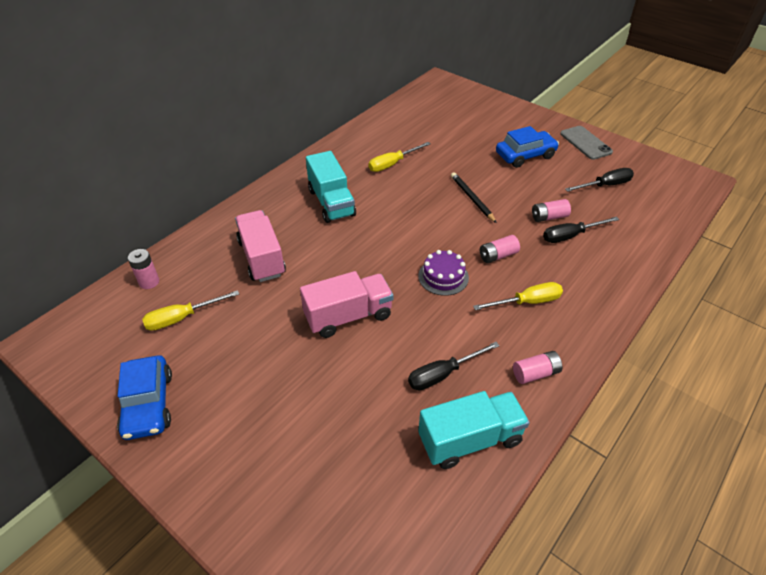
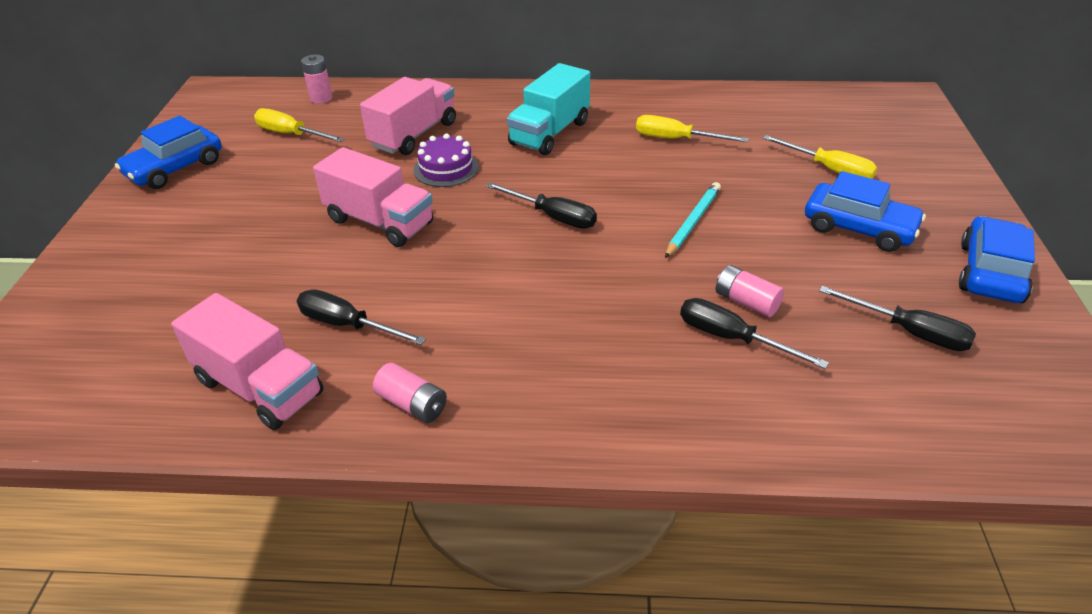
camera: 55 degrees right, 5 degrees down
(418, 243) = (553, 217): none -> black screwdriver
(443, 277) = (513, 259): purple cake -> purple cake (446, 168)
(470, 440) = (259, 387): turquoise truck -> pink truck
(472, 199) = (693, 222): black pencil -> turquoise pencil
(498, 255) = (604, 287): pink battery -> none
(527, 302) = (540, 347): yellow screwdriver -> yellow screwdriver (829, 169)
(585, 143) = (990, 272): grey phone -> blue car

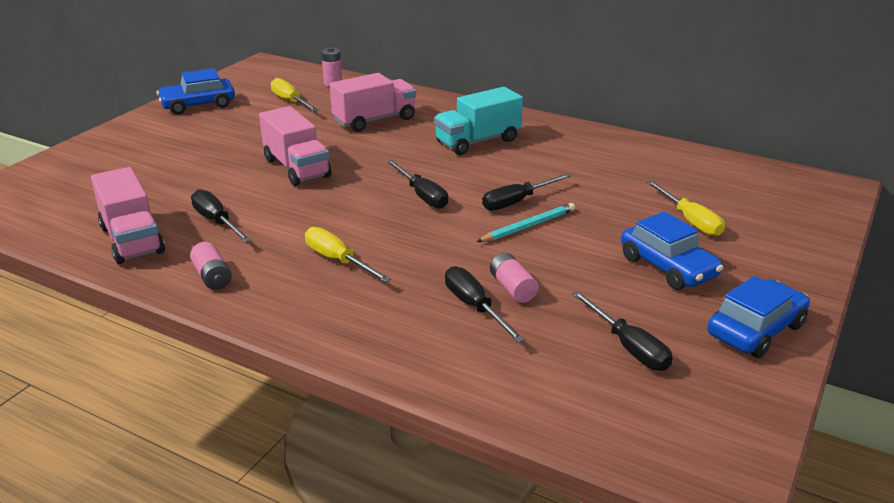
camera: 25 degrees right, 10 degrees down
(446, 168) = (376, 146): purple cake -> none
(655, 195) = (517, 202): none -> black screwdriver
(676, 139) = (577, 168): yellow screwdriver -> yellow screwdriver (338, 260)

